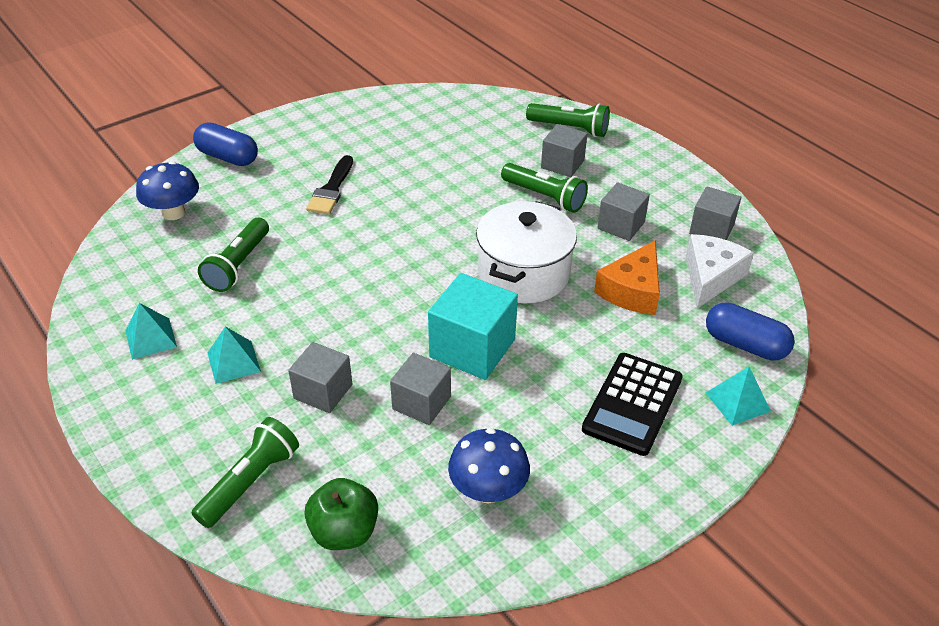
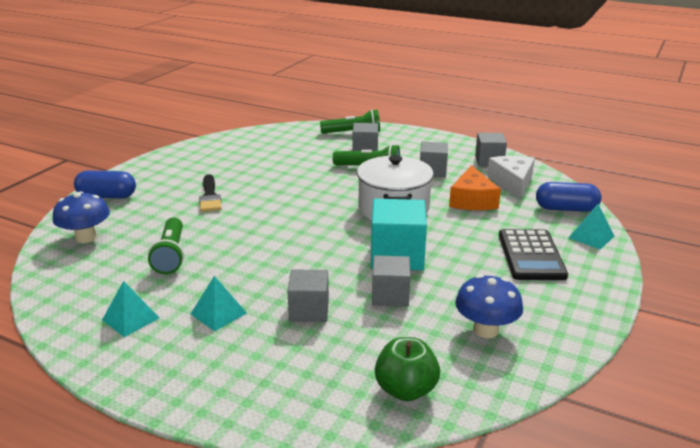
camera: 25 degrees left, 15 degrees down
(250, 482) = (300, 384): green flashlight -> none

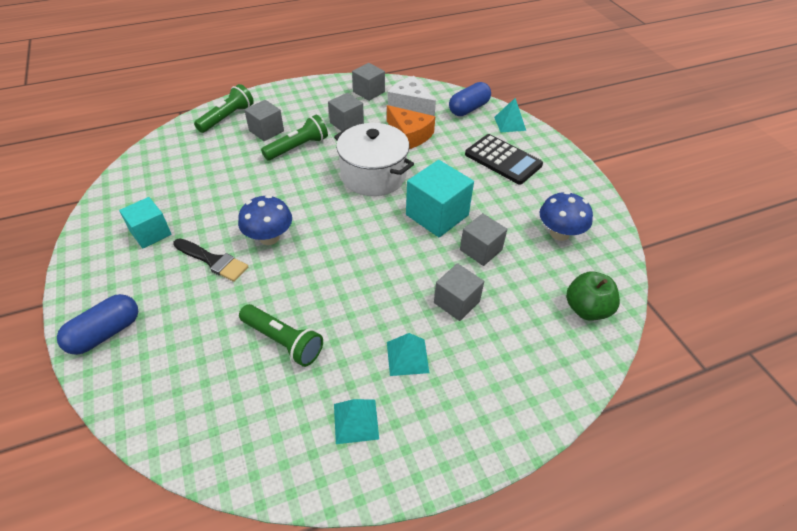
camera: 50 degrees left, 20 degrees up
(86, 238) = (171, 389): blue mushroom -> blue mushroom (269, 237)
(205, 167) = (151, 233): none -> turquoise cube

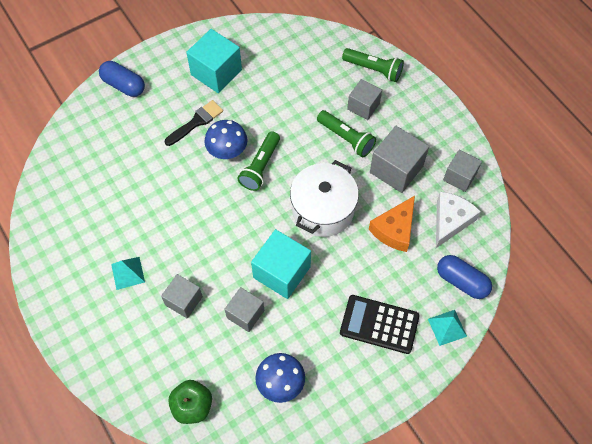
camera: 80 degrees right, 15 degrees up
(151, 233) = (216, 72): turquoise cube -> turquoise cube, size x1.56
(213, 261) = (196, 122): black brush -> black brush turned 150 degrees counterclockwise
(283, 341) = (131, 190): green flashlight -> green flashlight (260, 167)
(346, 123) = (396, 169): grey cube -> grey cube, size x1.56
(356, 421) = (75, 250): turquoise pyramid -> none
(503, 160) = (379, 324): black calculator -> black calculator turned 75 degrees clockwise

